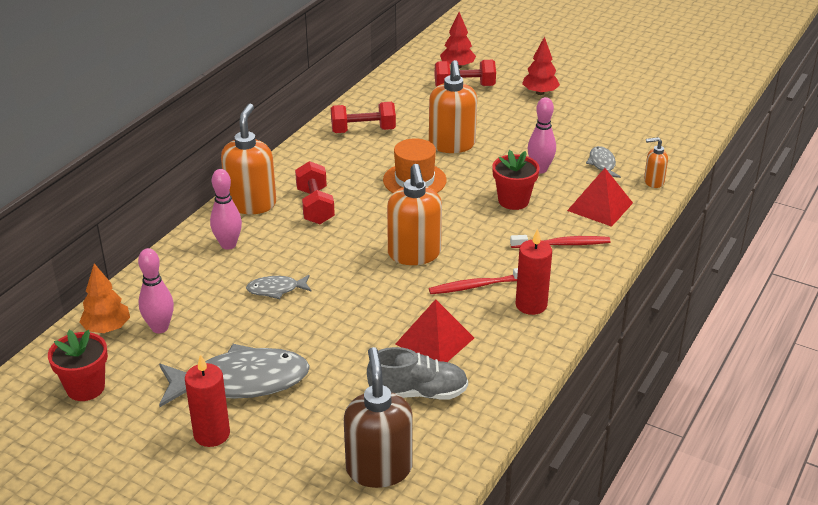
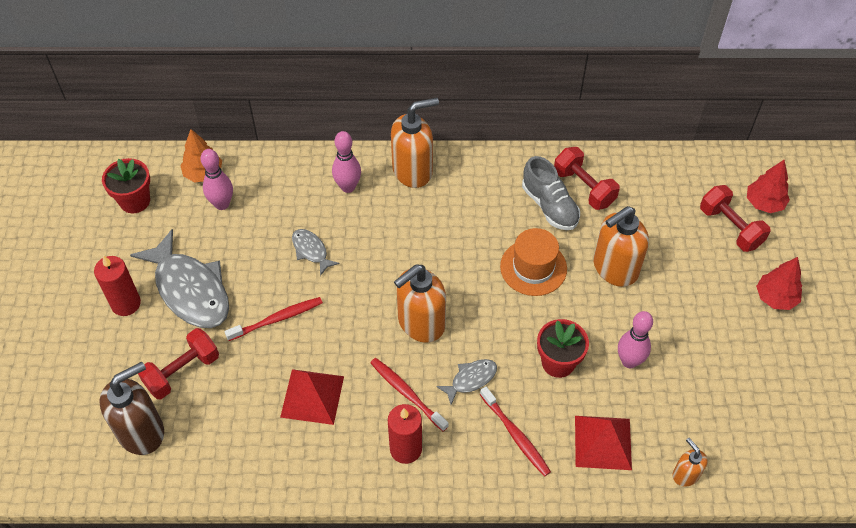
camera: 60 degrees right, 20 degrees up
(315, 206) = (440, 215): red dumbbell -> red dumbbell (182, 372)
(331, 335) = (277, 319): none -> red toothbrush
(418, 393) = (241, 416): grey shoe -> grey shoe (549, 206)
(602, 164) = (682, 413): grey fish -> grey fish (471, 379)

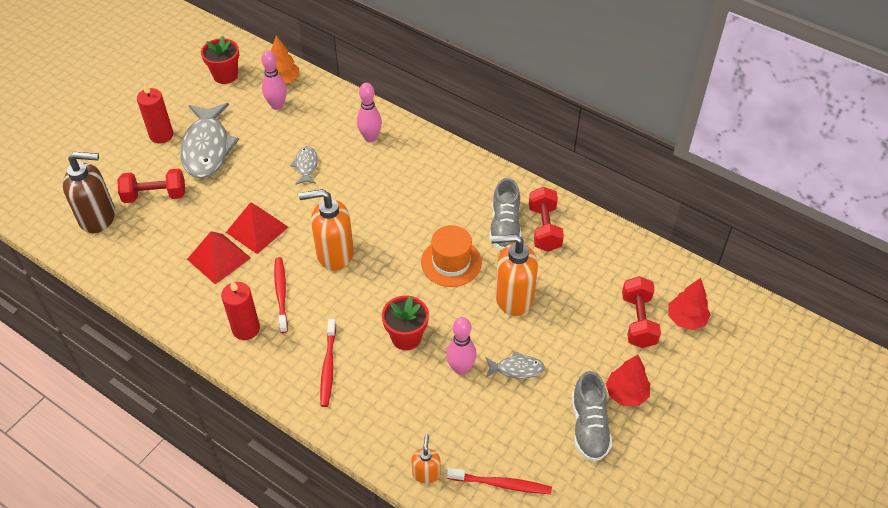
camera: 35 degrees right, 5 degrees down
(277, 319) = (243, 197): red toothbrush -> red toothbrush (501, 484)
(413, 170) = (426, 150): orange soap dispenser -> none
(471, 379) = (333, 311): grey fish -> grey fish (517, 369)
(602, 442) = (386, 411): red pyramid -> red pyramid (257, 229)
(773, 345) = (589, 427): none -> grey shoe

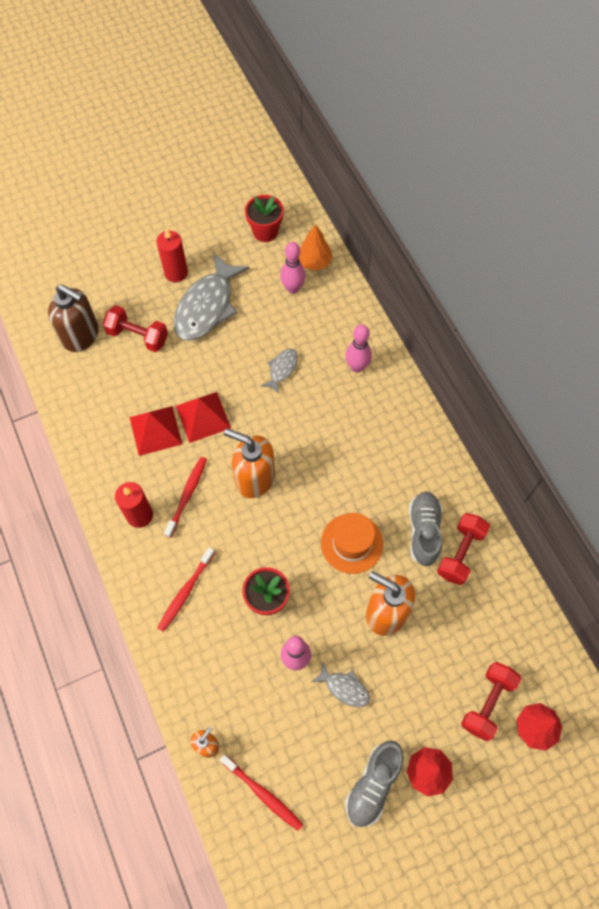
camera: 30 degrees right, 15 degrees up
(505, 227) = (424, 531): grey shoe -> grey shoe turned 150 degrees clockwise

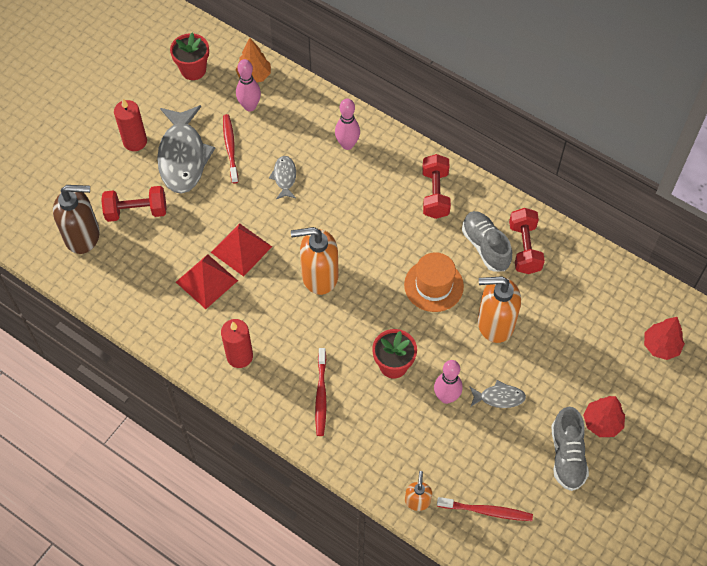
camera: 30 degrees left, 5 degrees down
(187, 495) = (270, 319): red toothbrush -> red toothbrush (230, 148)
(487, 703) = (615, 348): red dumbbell -> red dumbbell (435, 194)

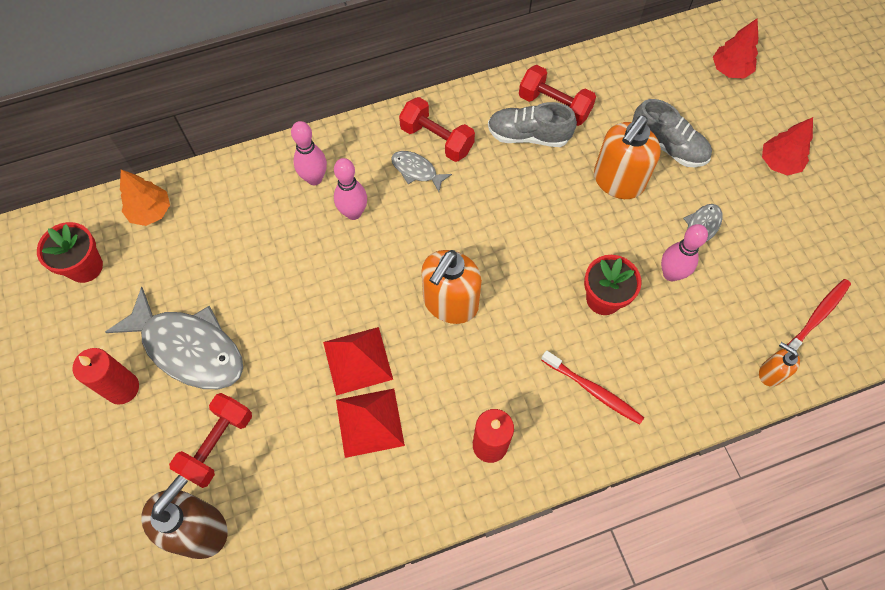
camera: 55 degrees left, 5 degrees up
(230, 148) = (220, 291): red toothbrush -> none
(250, 106) = (185, 240): pink bowling pin -> pink bowling pin (353, 213)
(284, 177) = (303, 261): grey fish -> grey fish (416, 171)
(433, 285) = (539, 206): orange hat -> none
(567, 455) = (796, 212): grey shoe -> grey shoe (668, 146)

